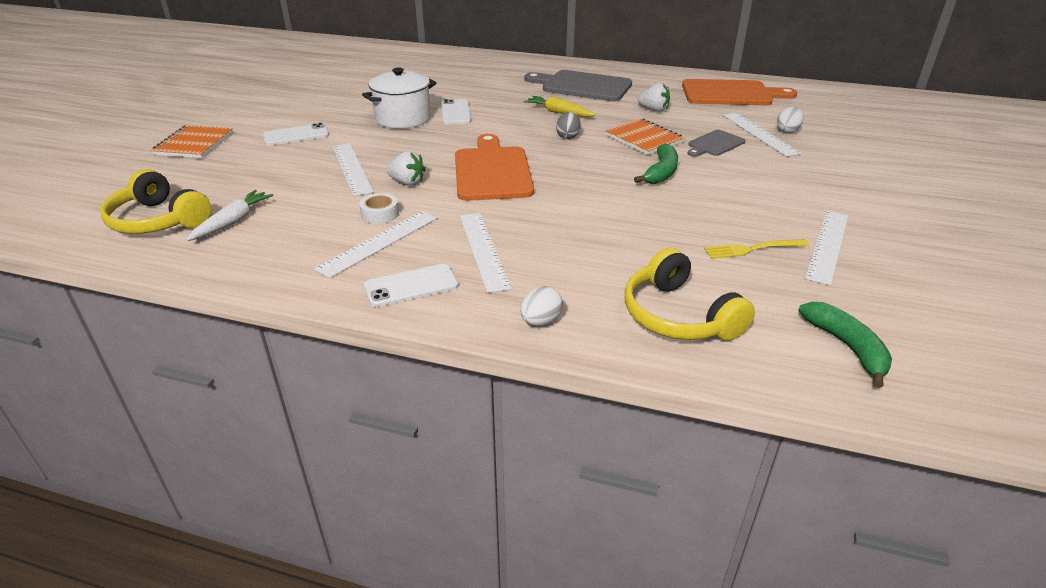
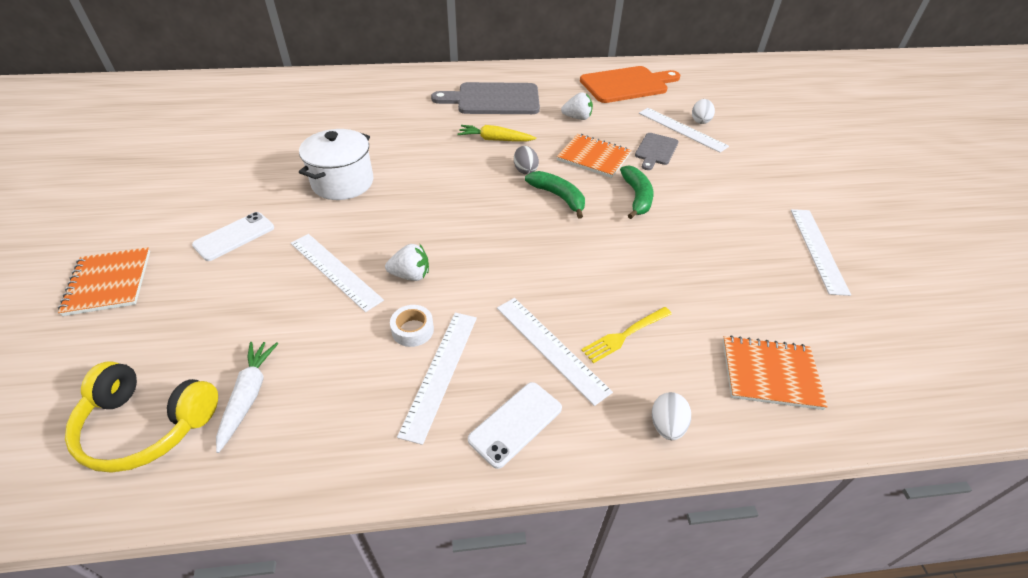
camera: 25 degrees left, 10 degrees up
(455, 112) = (393, 161): white phone -> none
(492, 171) = (486, 236): orange cutting board -> none
(678, 316) = (770, 374): yellow headphones -> orange notebook
(752, 249) = (769, 271): yellow fork -> yellow fork (624, 335)
(847, 347) = (907, 362): green banana -> green banana (558, 197)

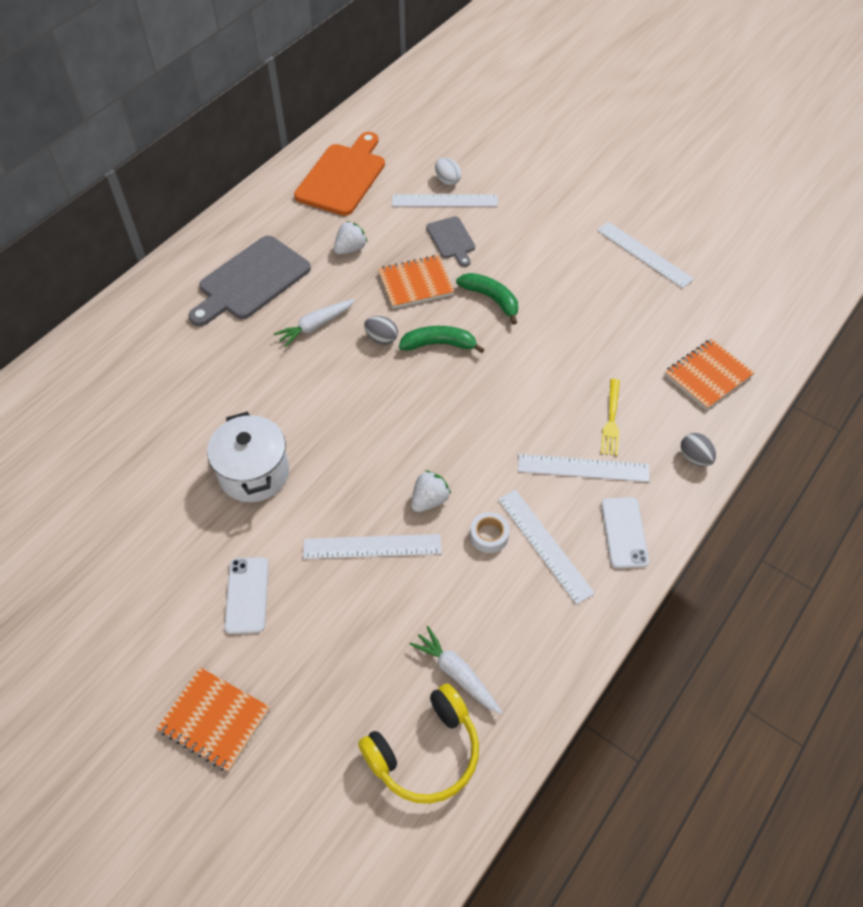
camera: 45 degrees left, 10 degrees up
(495, 140) = (316, 326): yellow carrot -> white carrot
(666, 425) = (694, 458): white egg -> grey egg

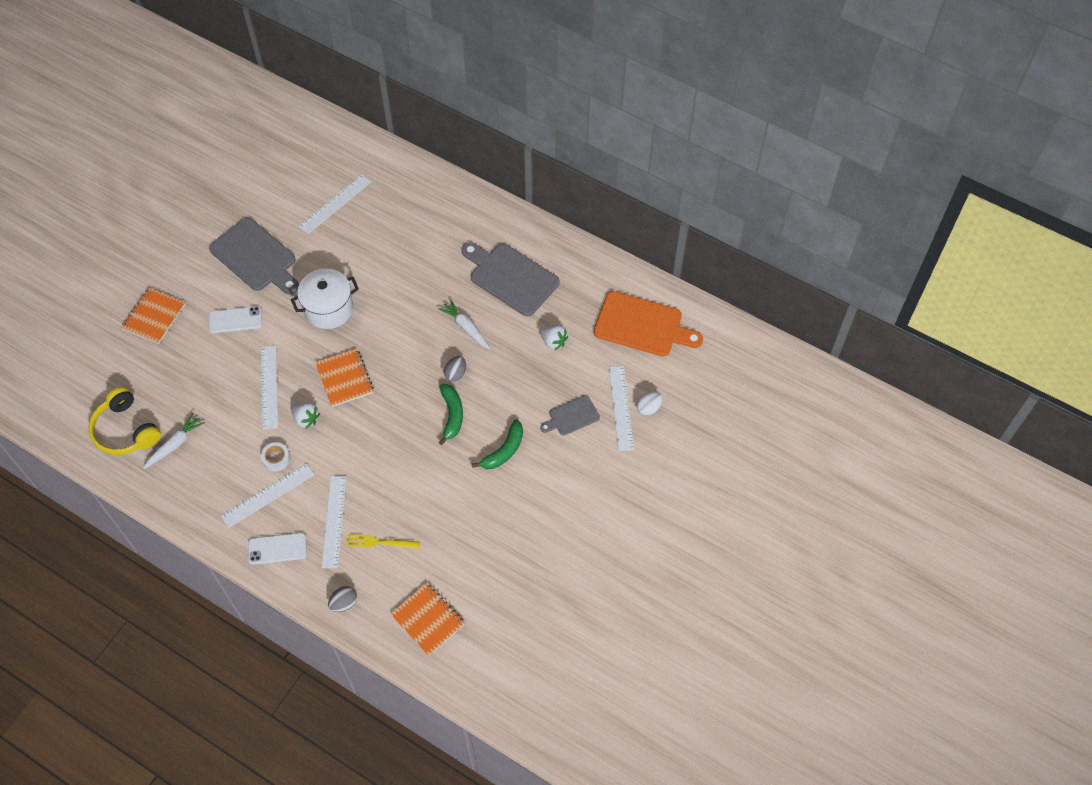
camera: 85 degrees right, 5 degrees up
(137, 569) = (256, 257): none -> grey cutting board
(415, 283) = (517, 393): orange notebook -> orange notebook (345, 378)
(644, 254) = (569, 575): white ruler -> white ruler (335, 204)

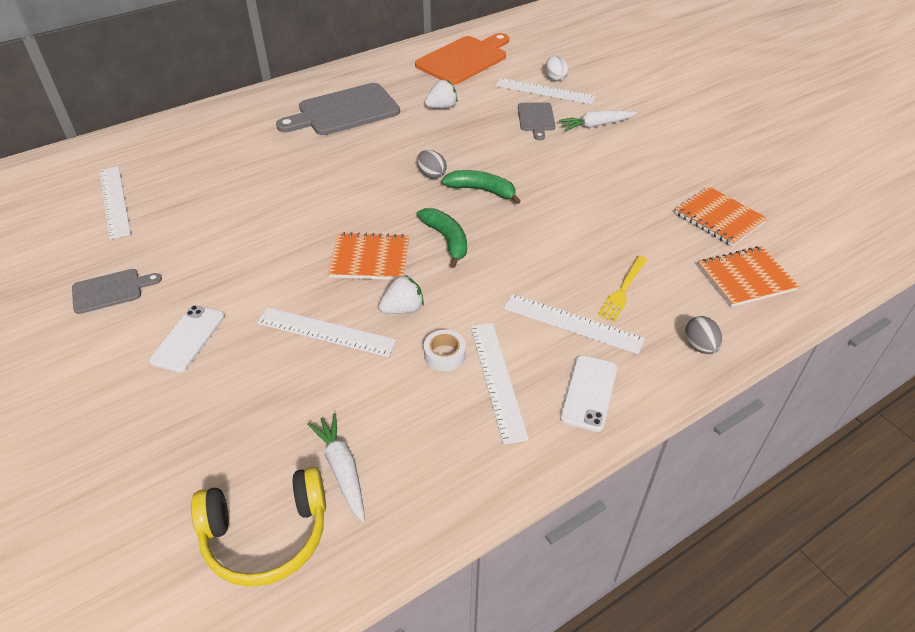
camera: 65 degrees left, 15 degrees down
(154, 317) = (89, 434): orange notebook -> orange notebook (719, 218)
(256, 257) = (111, 290): grey cutting board -> grey cutting board, size x0.54
(328, 309) = (257, 245): white pot -> none
(466, 328) = (379, 153): white carrot -> white carrot (596, 125)
(504, 451) = (550, 168): green banana -> green banana (447, 240)

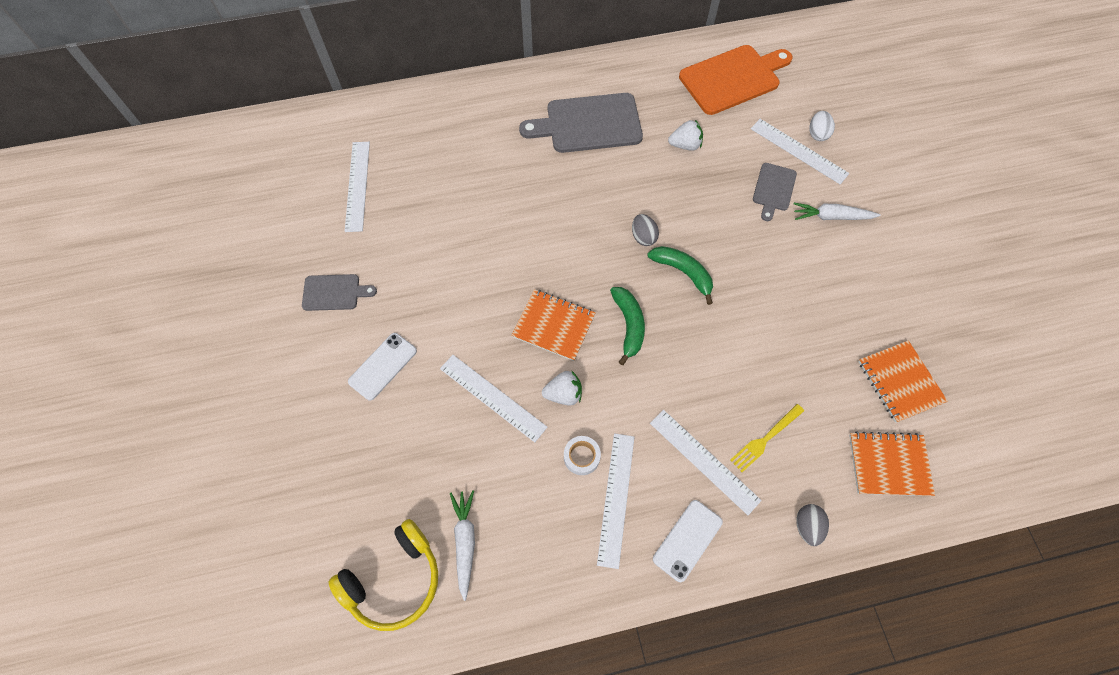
camera: 20 degrees right, 20 degrees up
(266, 535) = (394, 579): yellow headphones -> yellow headphones turned 45 degrees counterclockwise

